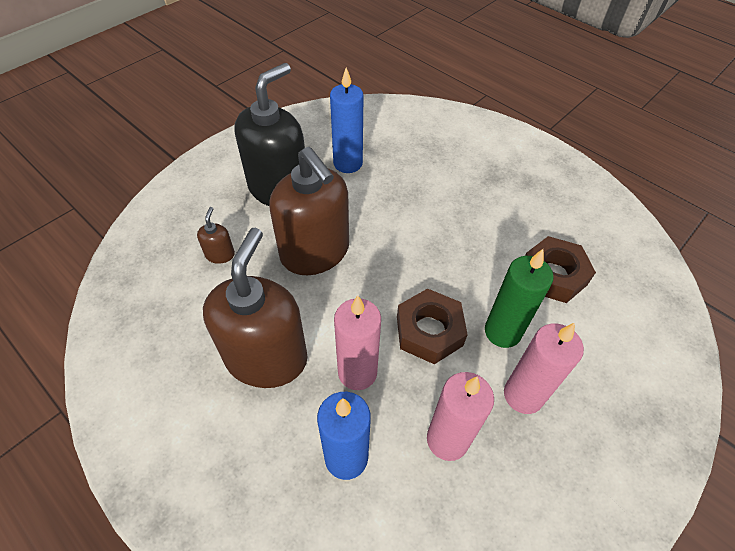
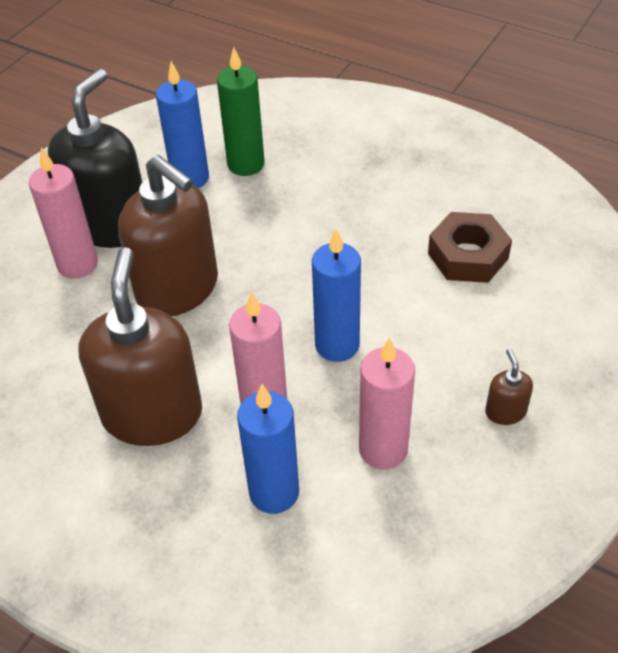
camera: 10 degrees left, 5 degrees down
(220, 254) = (59, 315): brown soap dispenser -> brown soap dispenser (505, 412)
(429, 331) = (337, 345): brown nut -> blue candle
(502, 332) = (421, 328): green candle -> green candle (246, 164)
(523, 395) = (457, 387): pink candle -> pink candle (78, 264)

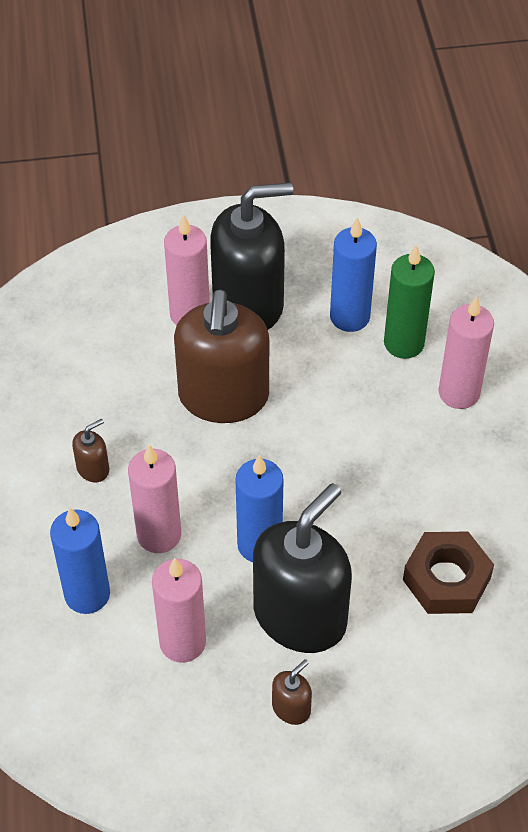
camera: 50 degrees right, 5 degrees up
(152, 414) = (93, 468): brown soap dispenser -> brown soap dispenser, size x0.41
(318, 161) = (459, 393): none -> pink candle
(425, 357) = (300, 615): none -> black soap dispenser

